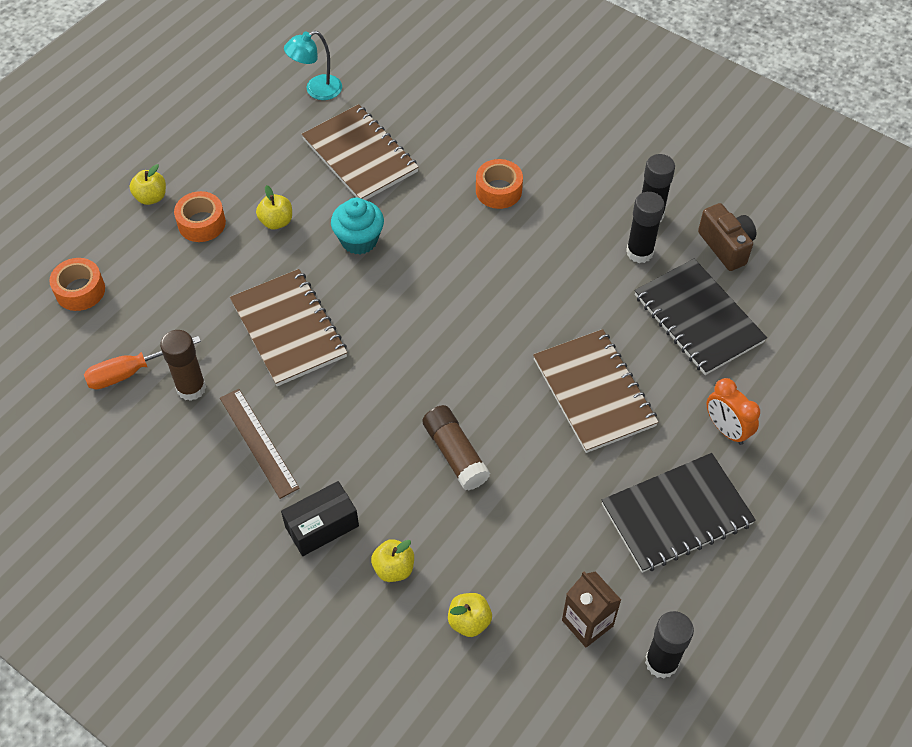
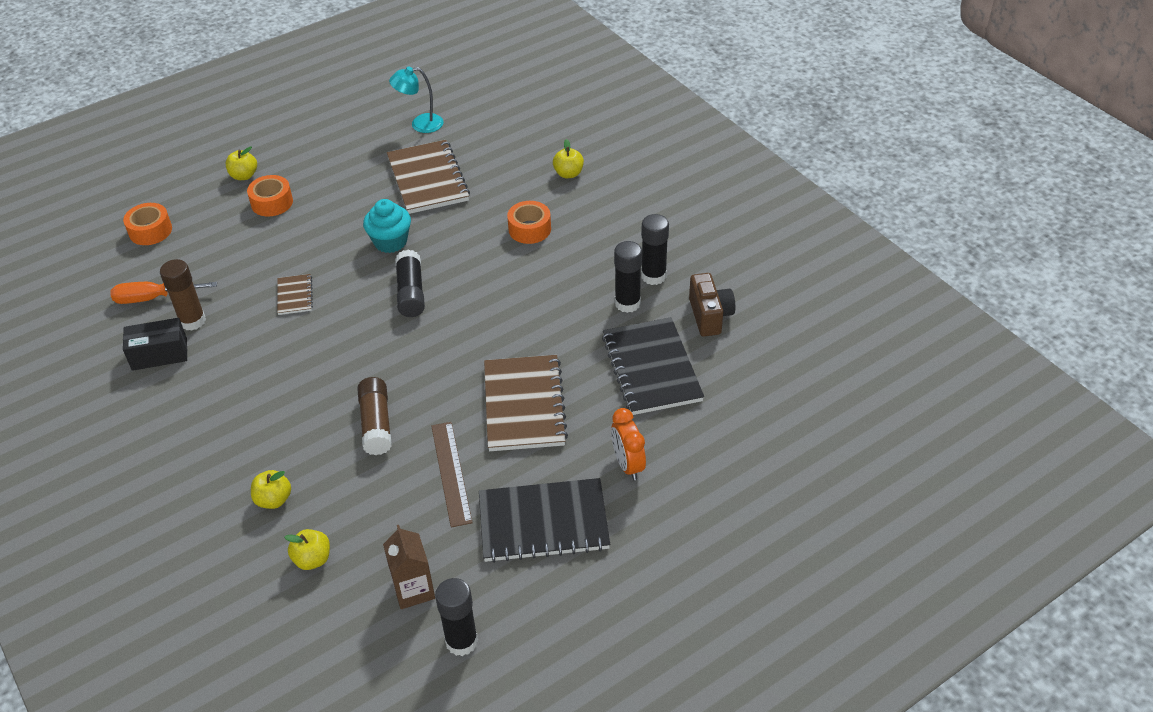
camera: 20 degrees right, 10 degrees down
(259, 442) = (221, 374): brown ruler -> brown ruler (451, 473)
(276, 222) = (331, 214): yellow apple -> yellow apple (568, 174)
(288, 329) = (295, 295): brown notebook -> brown notebook, size x0.48
(322, 526) = (234, 451): black box -> black box (159, 354)
(412, 295) = (411, 292): none -> black glue stick

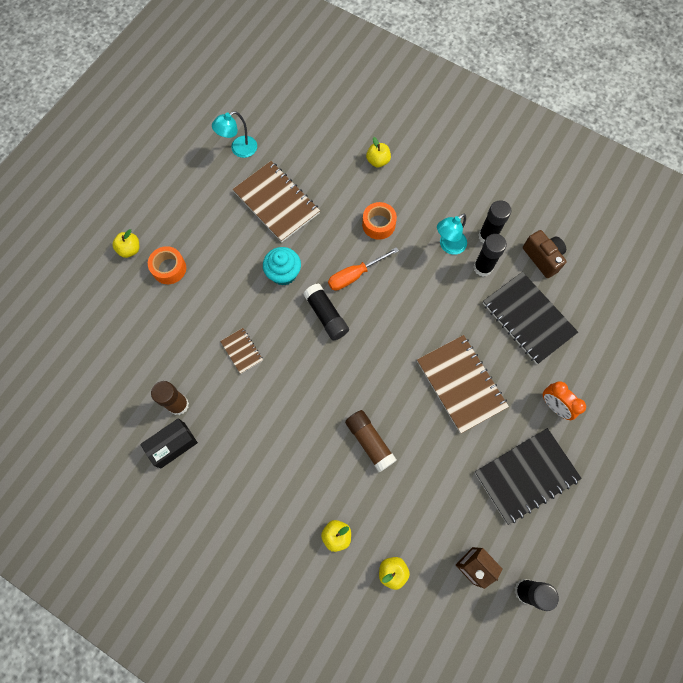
camera: 25 degrees left, 25 degrees up
(150, 231) = (88, 331): orange tape -> none
(153, 298) = (134, 395): orange screwdriver -> orange screwdriver (355, 275)
(451, 473) = (444, 461): brown ruler -> none
(599, 271) = (448, 246): none -> turquoise lamp

